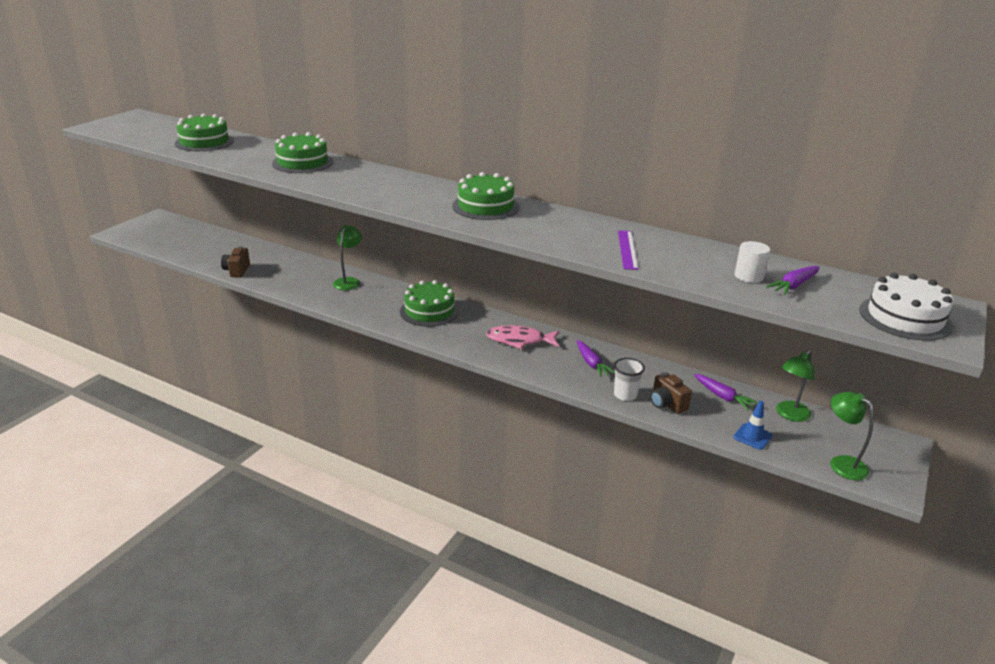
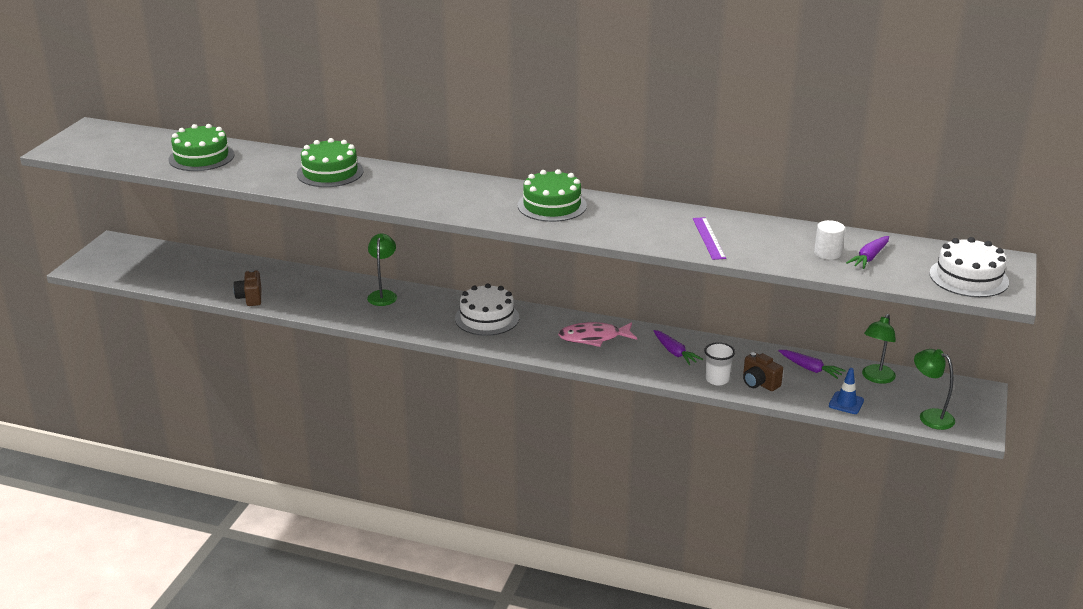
camera: 10 degrees left, 0 degrees up
(429, 311) = (487, 318): green cake -> white cake

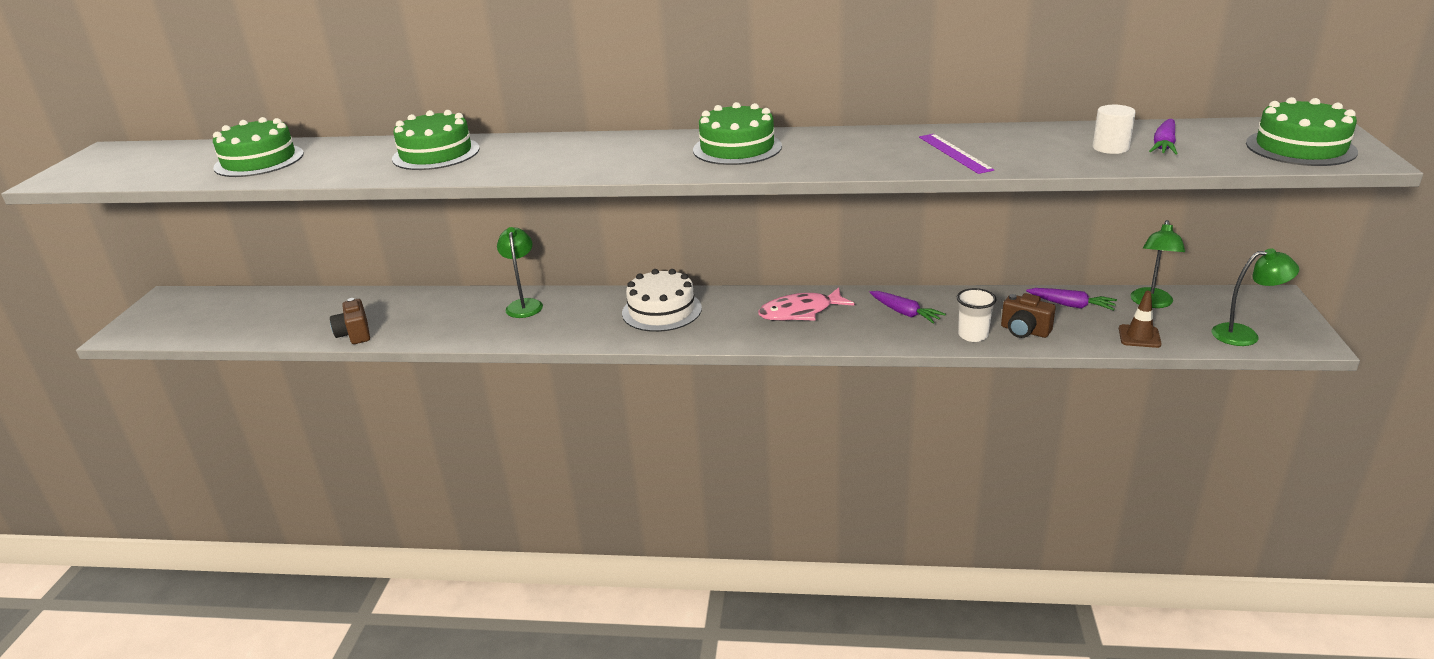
camera: 10 degrees left, 0 degrees up
(846, 403) = (1139, 336): blue traffic cone -> brown traffic cone
(930, 416) = (1244, 335): green lamp -> green lamp turned 150 degrees clockwise
(968, 277) = (1300, 147): white cake -> green cake

